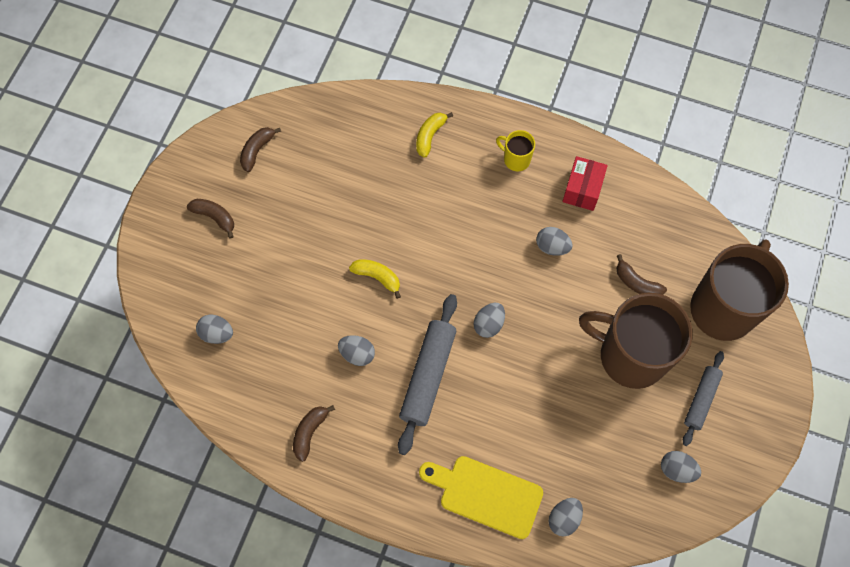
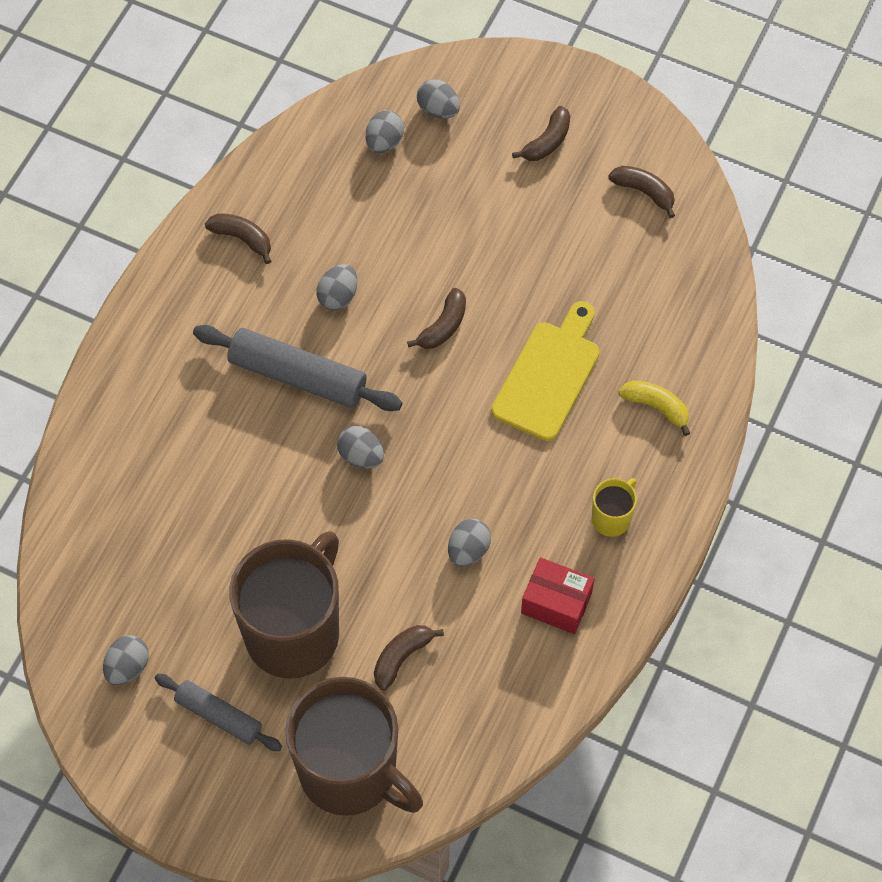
camera: 95 degrees right, 5 degrees down
(377, 277) = (443, 326): yellow banana -> brown banana
(486, 495) = (132, 430): yellow cutting board -> yellow cutting board (548, 375)
(564, 519) = (87, 518): grey egg -> grey egg (438, 110)

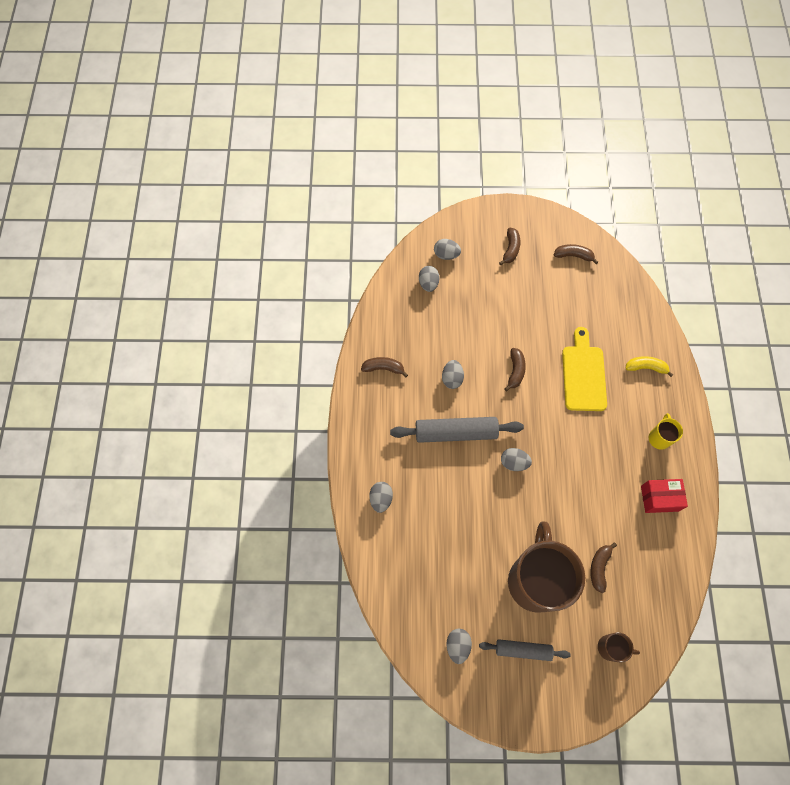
camera: 25 degrees left, 5 degrees up
(350, 772) = (610, 648): brown mug -> brown mug, size x0.43
(468, 550) = (598, 490): grey egg -> grey egg (381, 499)

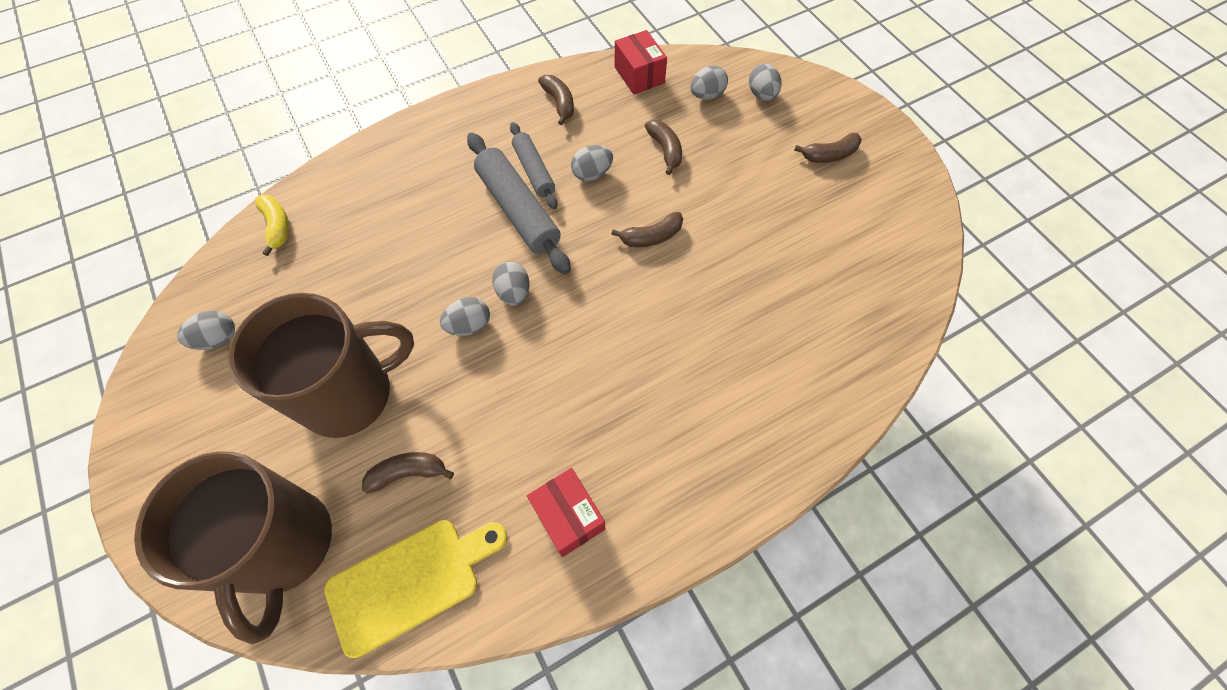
camera: 60 degrees right, 5 degrees down
(381, 499) = (384, 174): grey egg -> grey egg (469, 325)
(388, 311) = (639, 75): none -> red box
(523, 650) = (238, 422): grey rolling pin -> grey rolling pin (534, 171)
(573, 256) = (884, 229): brown banana -> brown banana (665, 150)
(583, 374) = (706, 321): yellow cutting board -> yellow cutting board (410, 581)
(610, 648) = (284, 545): brown mug -> brown mug, size x2.34
(646, 367) = (779, 402): yellow banana -> yellow banana (277, 226)
(659, 438) = (672, 472): yellow mug -> none

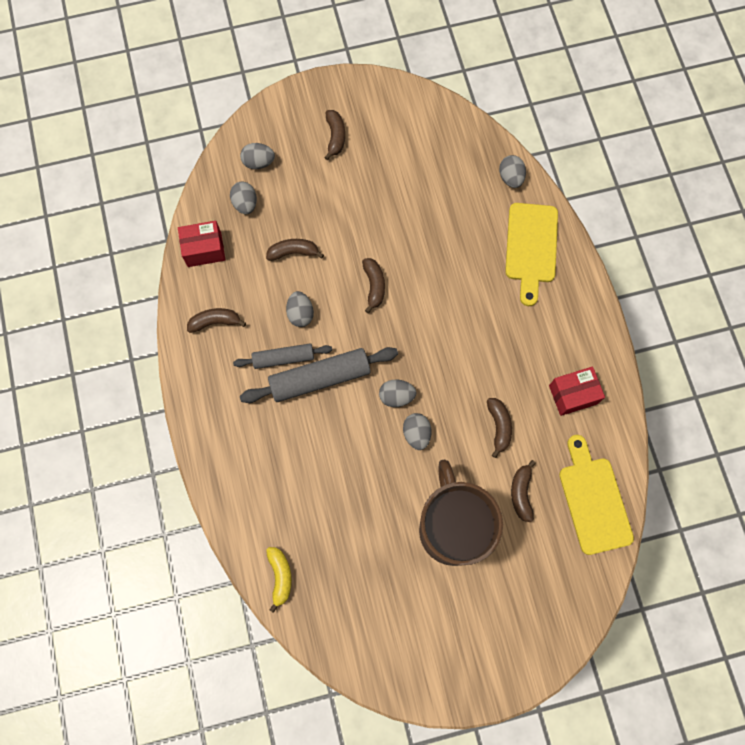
camera: 75 degrees left, 10 degrees up
(218, 339) = (379, 628): grey egg -> grey egg (510, 178)
(277, 226) = (280, 576): yellow banana -> yellow banana turned 90 degrees clockwise
(284, 545) = (553, 581): brown mug -> none
(498, 423) = (498, 427): none -> brown banana
(776, 410) = (531, 247): none -> yellow cutting board

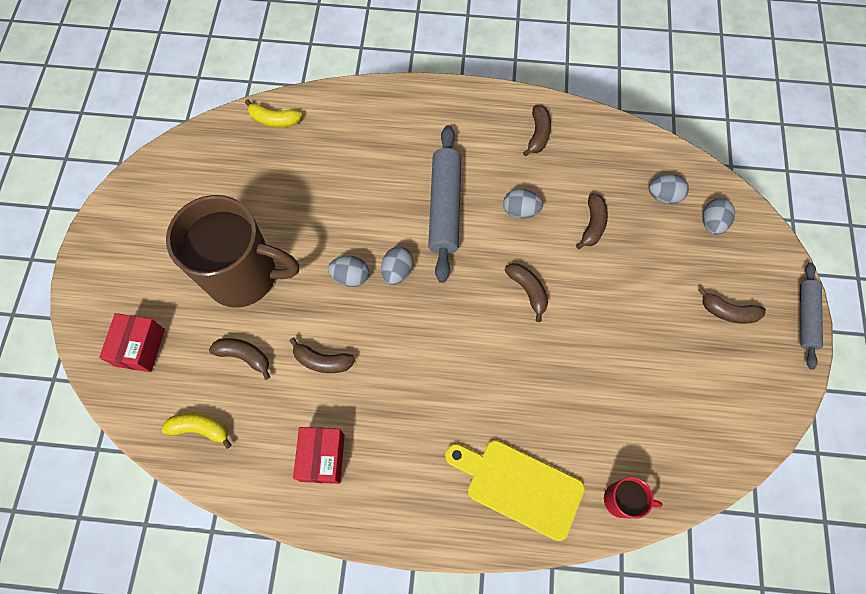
camera: 110 degrees right, 5 degrees down
(204, 249) = (620, 146): red box -> red box (140, 347)
(283, 358) = (478, 182): grey rolling pin -> grey rolling pin (806, 317)
(374, 286) = (528, 291): brown banana -> brown banana turned 135 degrees counterclockwise
(510, 178) = (621, 500): grey egg -> red mug
(593, 500) = (200, 429): yellow cutting board -> yellow banana

